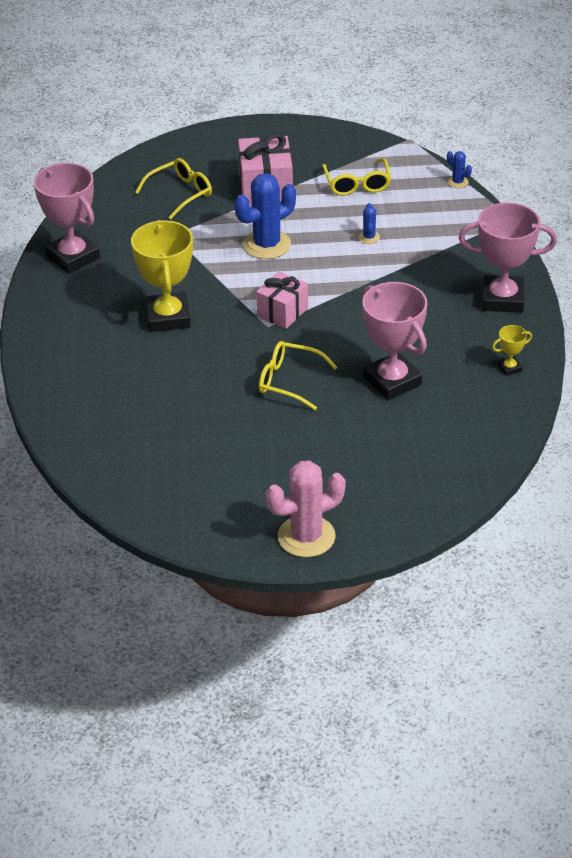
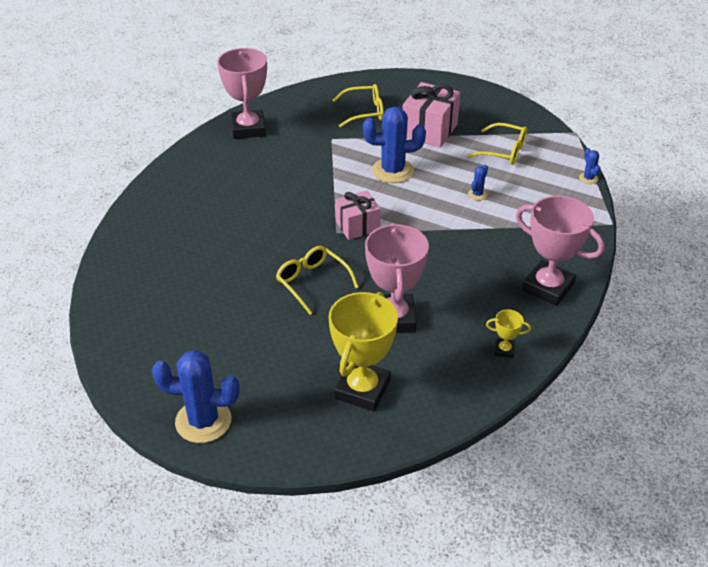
camera: 30 degrees right, 0 degrees up
(168, 317) = (270, 196): yellow trophy -> yellow trophy (362, 389)
(306, 537) = (203, 421): pink cactus -> blue cactus
(357, 184) = (503, 151): yellow glasses -> yellow glasses turned 90 degrees counterclockwise

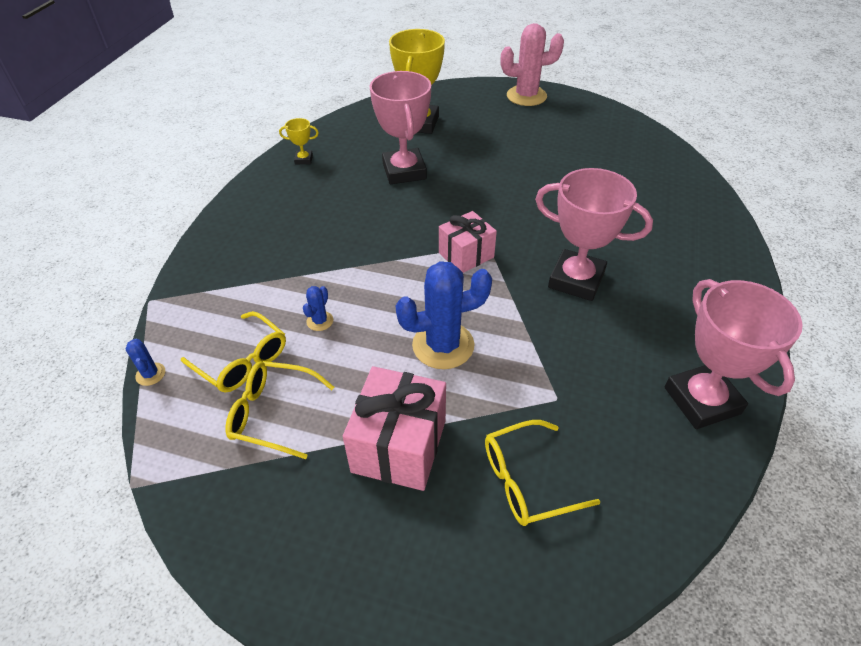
camera: 170 degrees right, 5 degrees up
(203, 421) = (526, 96): blue cactus -> pink cactus
(312, 282) = (491, 191): yellow glasses -> yellow glasses (242, 361)
(548, 287) = (252, 215): pink trophy -> pink trophy (576, 280)

